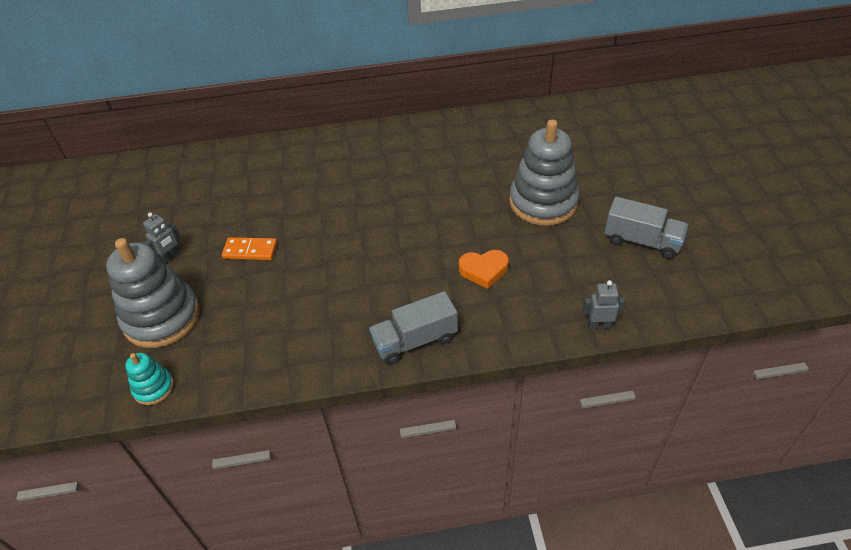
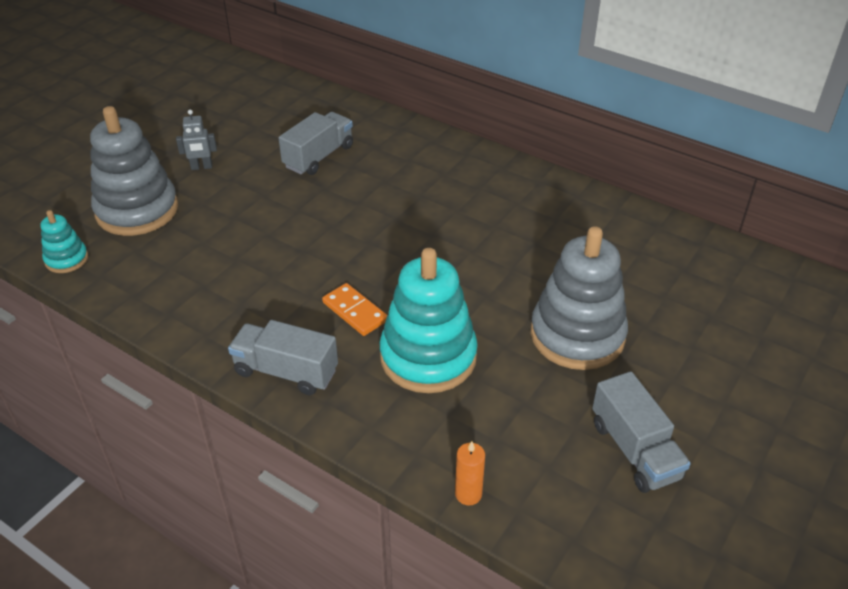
camera: 40 degrees right, 5 degrees down
(250, 197) = (318, 157): none -> grey truck
(250, 251) = (262, 201): orange domino -> orange domino (355, 312)
(483, 270) = (428, 357): orange heart -> turquoise stacking toy
(599, 325) = (468, 494): grey robot -> orange candle

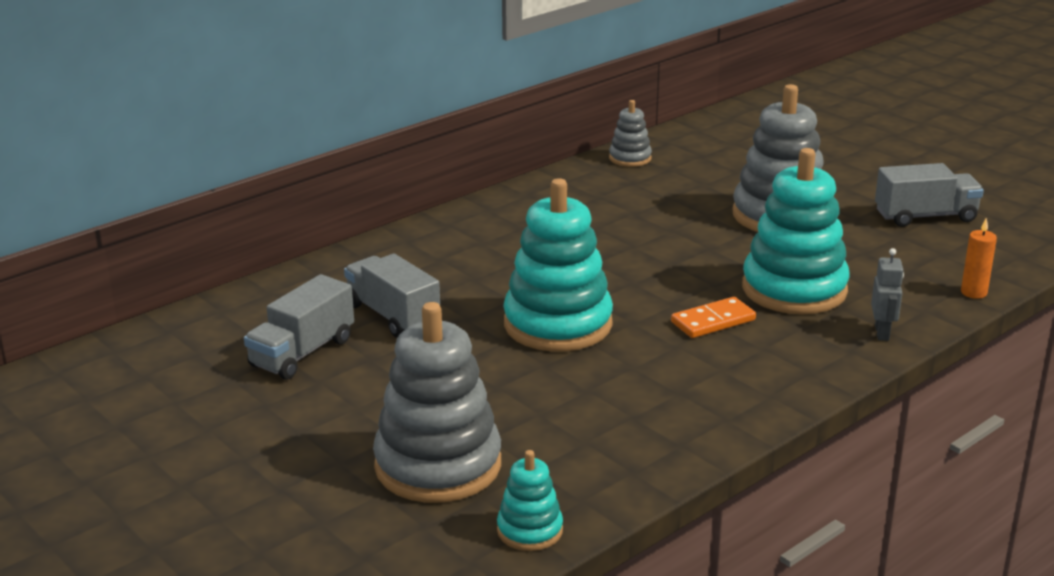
camera: 75 degrees left, 15 degrees down
(201, 167) = (359, 406): grey robot -> grey robot (882, 333)
(286, 372) = (801, 370): grey truck -> grey truck (302, 353)
(327, 231) = (558, 324): none -> turquoise stacking toy
(648, 226) = (630, 158): none -> grey stacking toy

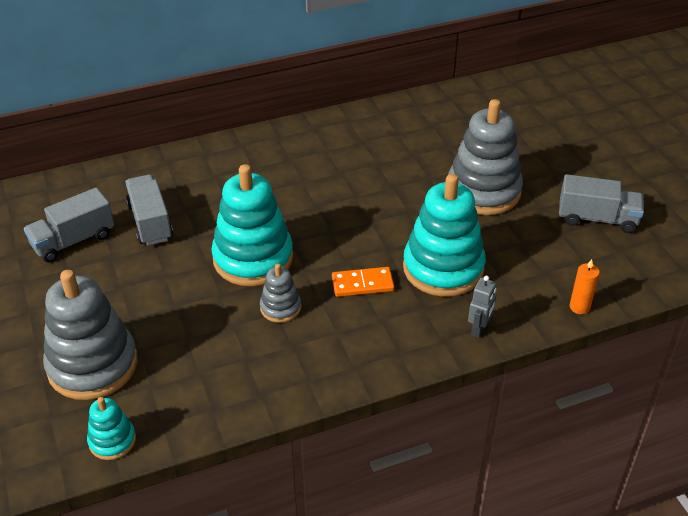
camera: 20 degrees right, 15 degrees up
(630, 158) = (411, 108): grey stacking toy -> grey stacking toy (280, 308)

